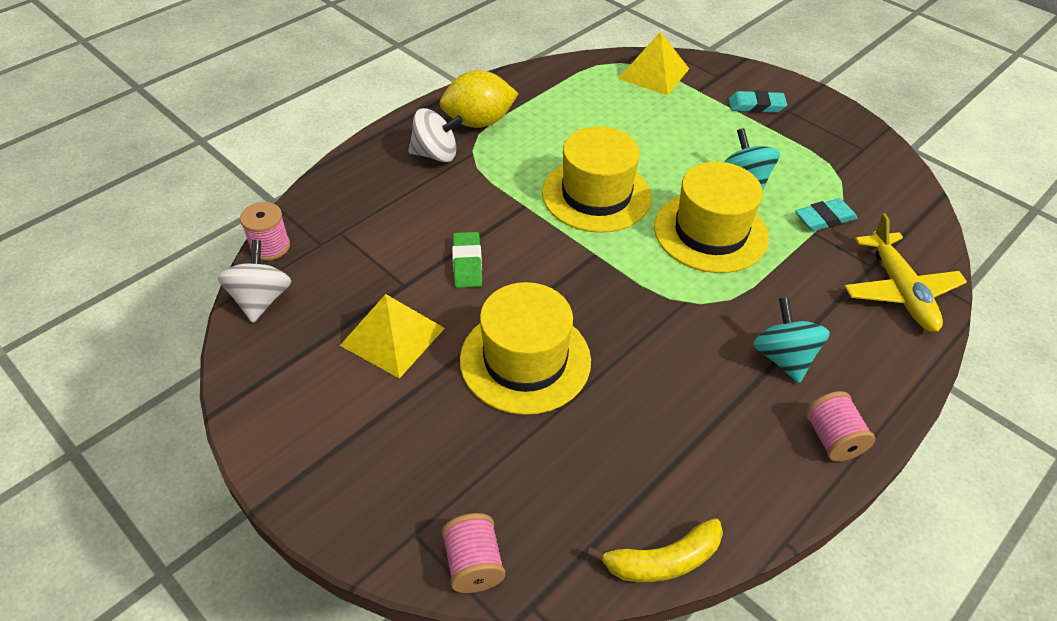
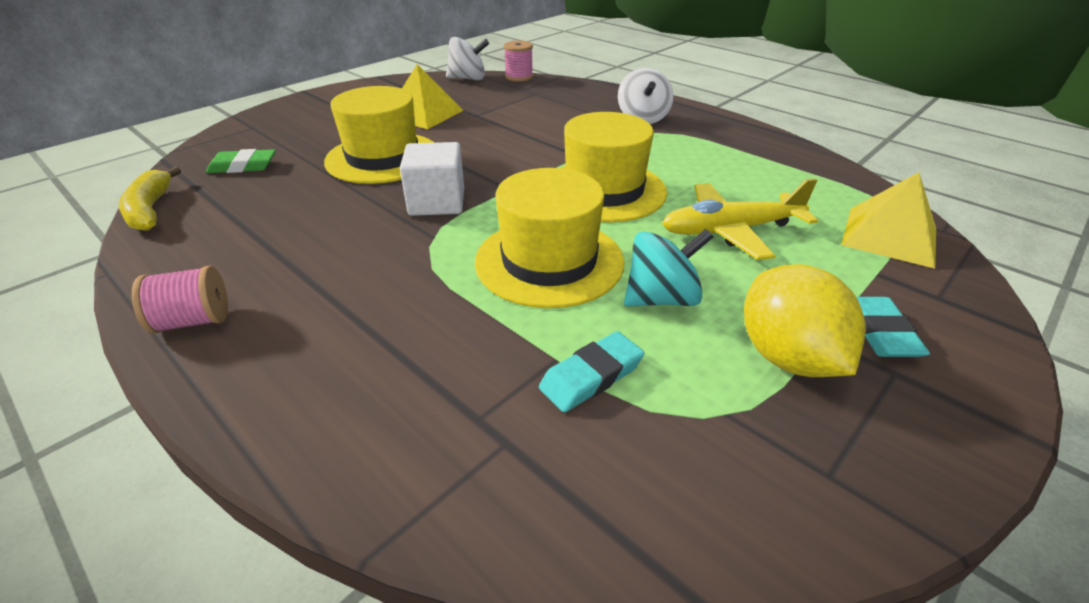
camera: 90 degrees right, 10 degrees down
(467, 263) = (499, 134): green eraser -> green eraser (243, 166)
(473, 564) = (214, 144): pink spool -> none
(479, 122) = (702, 133): yellow lemon -> yellow lemon (787, 357)
(626, 304) = (437, 202): none -> white cube
(783, 358) = (326, 298): turquoise spinning top -> none
(824, 218) = (591, 376): turquoise eraser -> turquoise eraser turned 75 degrees clockwise
(900, 291) = (414, 445): yellow plane -> yellow plane (730, 230)

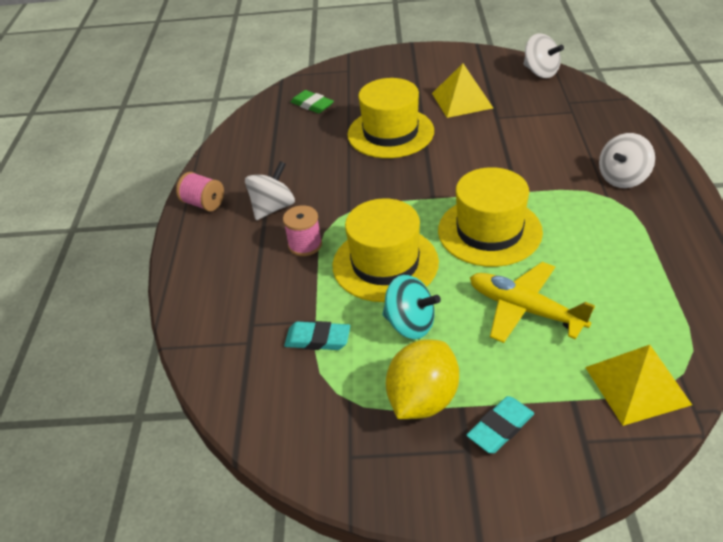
camera: 50 degrees right, 5 degrees up
(151, 210) = (245, 120): yellow banana -> none
(323, 276) = (273, 208): none -> white spinning top
(437, 202) = (378, 186): white cube -> none
(519, 77) = (585, 86): pink spool -> pink spool (305, 245)

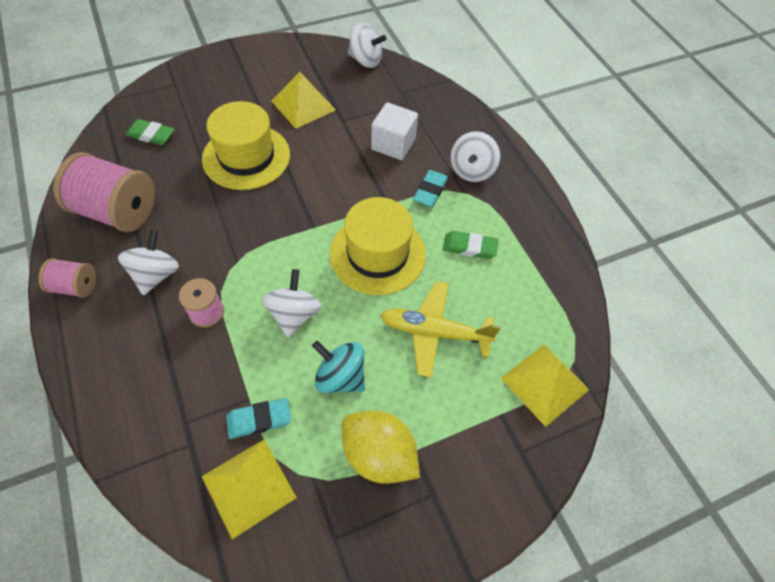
camera: 30 degrees left, 15 degrees up
(260, 156) = (117, 211): none -> pink spool
(286, 389) = (249, 487): none -> yellow pyramid
(385, 263) = (294, 314): yellow hat -> white spinning top
(410, 324) = (340, 377): turquoise spinning top -> turquoise spinning top turned 150 degrees counterclockwise
(423, 399) = (379, 455): yellow lemon -> yellow lemon turned 60 degrees counterclockwise
(500, 428) = (453, 462): turquoise eraser -> turquoise eraser (430, 191)
(543, 144) = (393, 144): none -> white cube
(594, 244) = (469, 247): none -> green eraser

